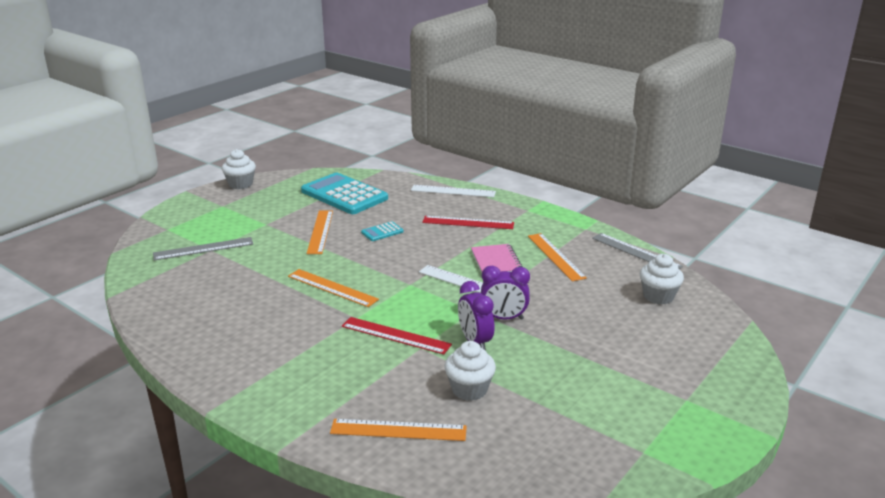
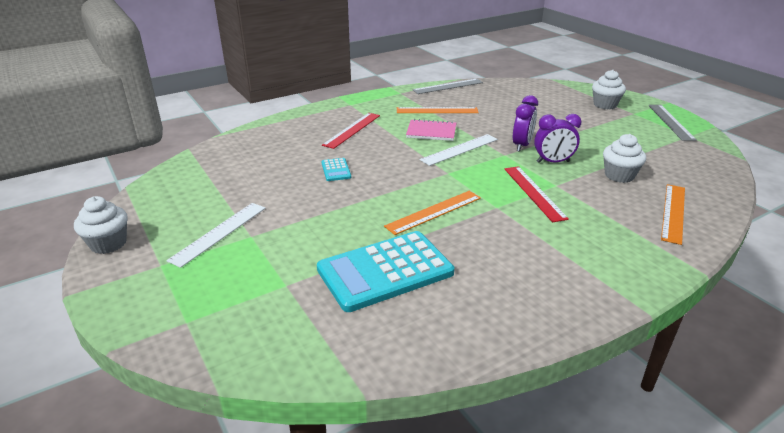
camera: 70 degrees left, 5 degrees up
(203, 248) = (279, 291): grey ruler -> grey ruler (670, 122)
(320, 231) = (304, 203): orange ruler -> none
(344, 195) = (227, 177): turquoise calculator -> turquoise calculator (385, 271)
(395, 335) = (534, 192): red ruler -> red ruler turned 60 degrees counterclockwise
(453, 191) = (282, 125): white ruler -> white ruler (219, 233)
(658, 296) = (512, 93): white cupcake -> white cupcake (605, 105)

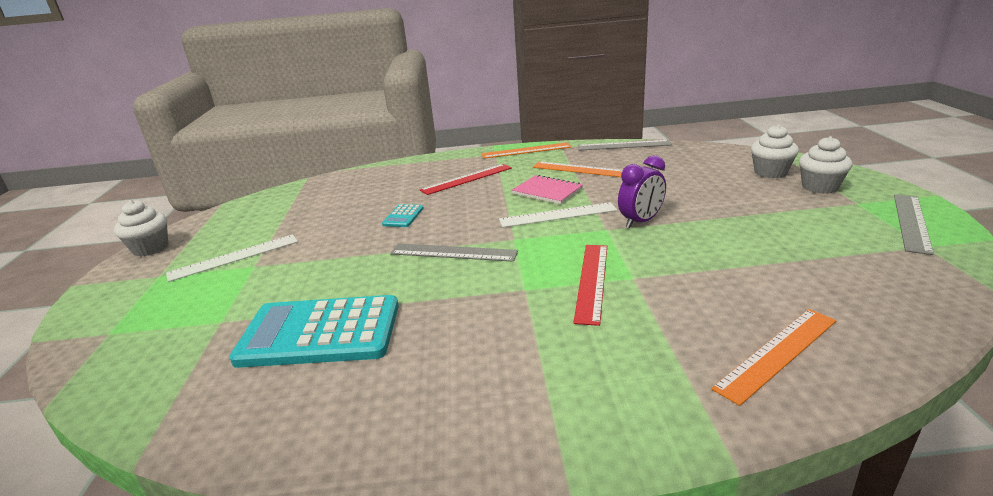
camera: 30 degrees right, 5 degrees down
(414, 191) = (453, 252): none -> grey ruler
(434, 212) = (447, 279): orange ruler -> orange ruler (526, 150)
(553, 162) = (661, 248): purple clock -> none
(619, 175) = (741, 282): white cupcake -> white cupcake (770, 172)

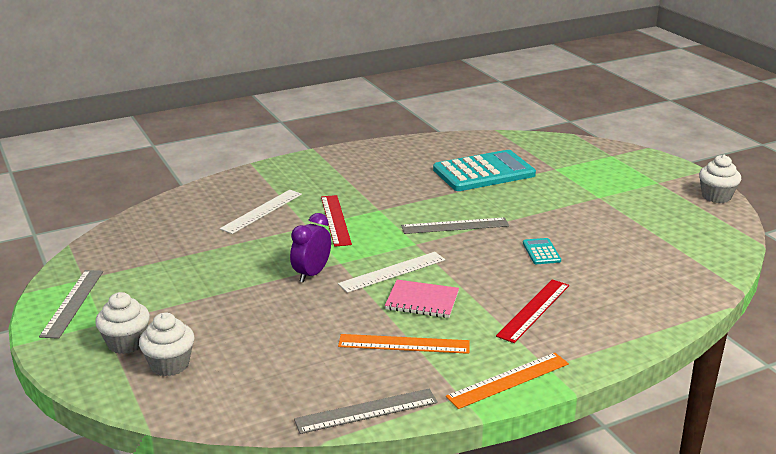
camera: 155 degrees right, 0 degrees up
(234, 257) = (628, 200): white ruler -> white ruler (262, 211)
(777, 353) = (221, 198): orange ruler -> none

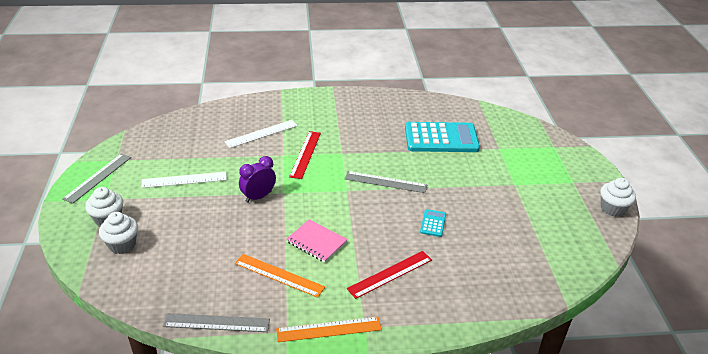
camera: 20 degrees right, 10 degrees up
(392, 272) = (313, 210): white ruler -> white ruler (184, 180)

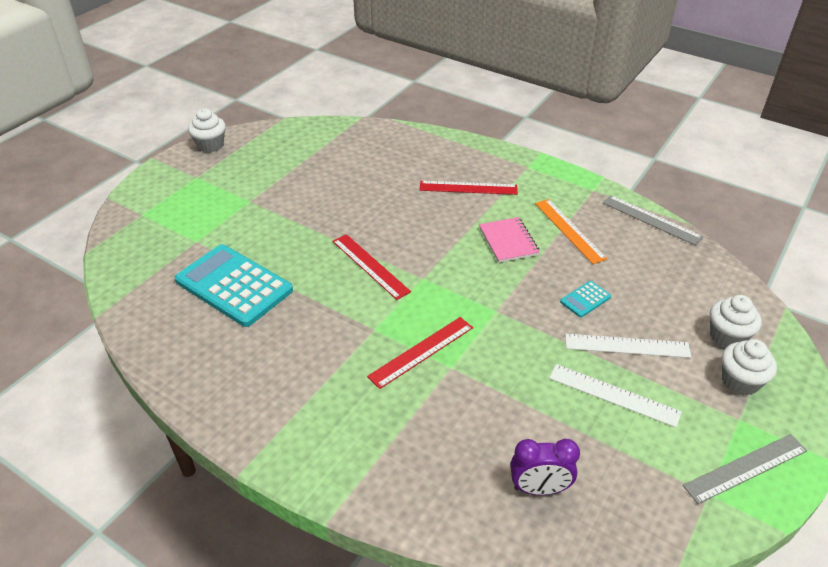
camera: 140 degrees left, 5 degrees up
(258, 197) = (531, 320): purple clock -> purple clock (539, 488)
(261, 133) = (449, 424): white ruler -> white ruler (627, 346)
(329, 329) = (558, 177): orange ruler -> none
(385, 182) = (370, 266): grey ruler -> red ruler
(433, 223) = (379, 206): turquoise calculator -> turquoise calculator (585, 299)

